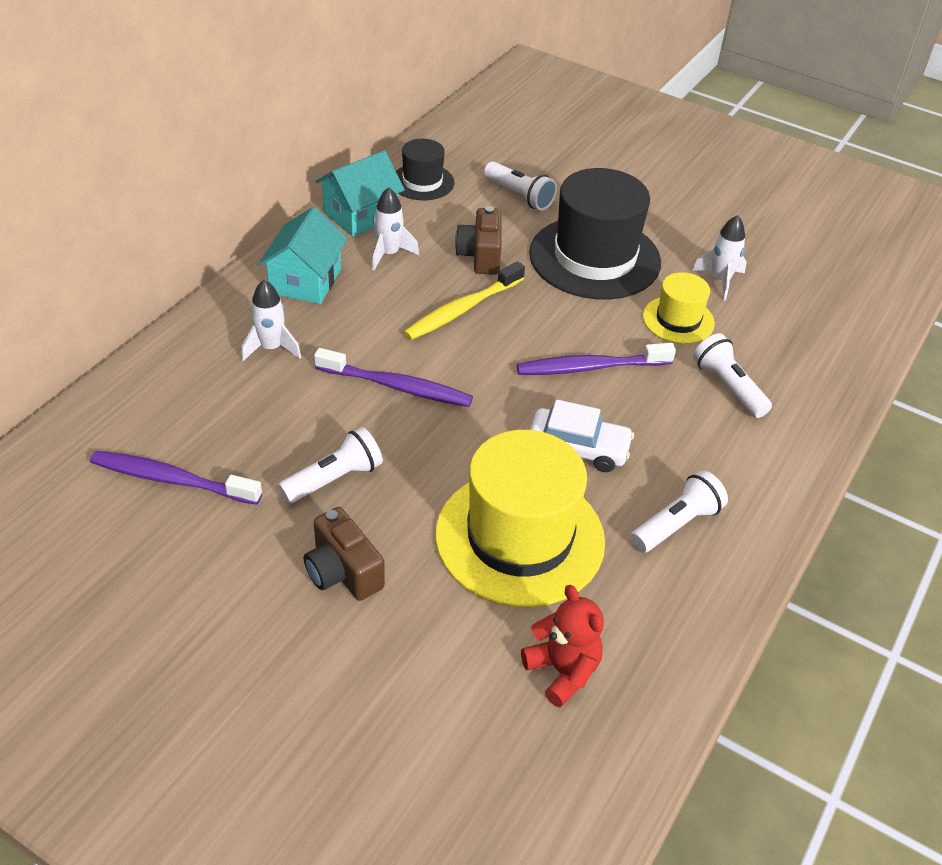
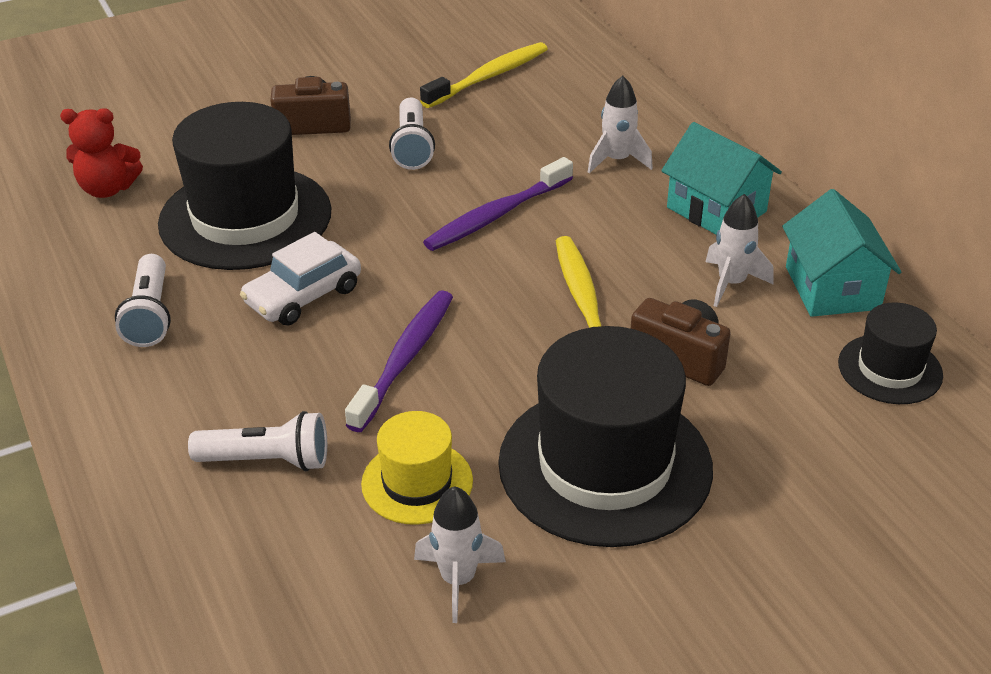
camera: 125 degrees right, 5 degrees down
(172, 479) = (488, 77): purple toothbrush -> yellow toothbrush
(519, 196) = (805, 455): white flashlight -> none
(519, 537) = (245, 217): yellow hat -> black hat

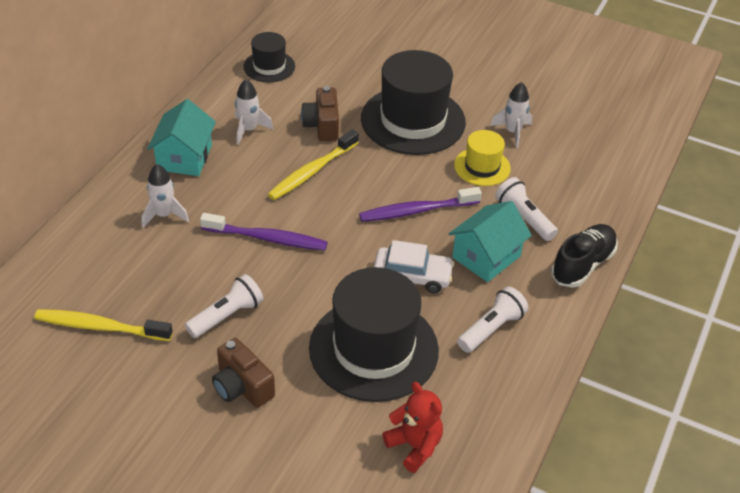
camera: 130 degrees left, 5 degrees up
(119, 464) = (582, 265): none -> black shoe
(832, 288) = (222, 98): turquoise house -> turquoise house (486, 257)

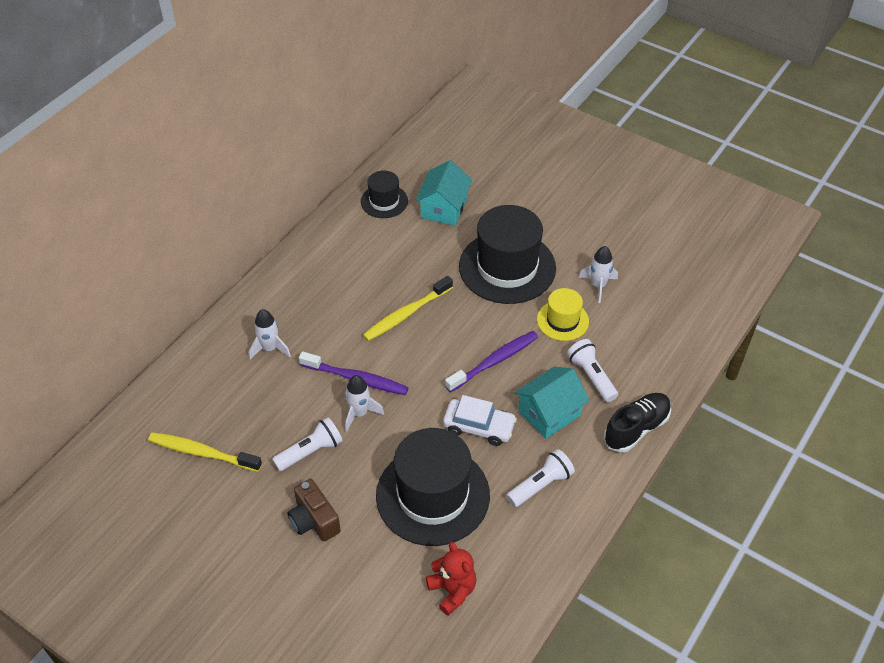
camera: 10 degrees right, 5 degrees up
(184, 157) = (295, 291): turquoise house -> turquoise house (444, 208)
(249, 130) = (356, 267): white rocket -> white rocket (359, 413)
(322, 125) = (423, 267): brown camera -> none
(416, 211) = (494, 361): purple toothbrush -> purple toothbrush turned 150 degrees clockwise

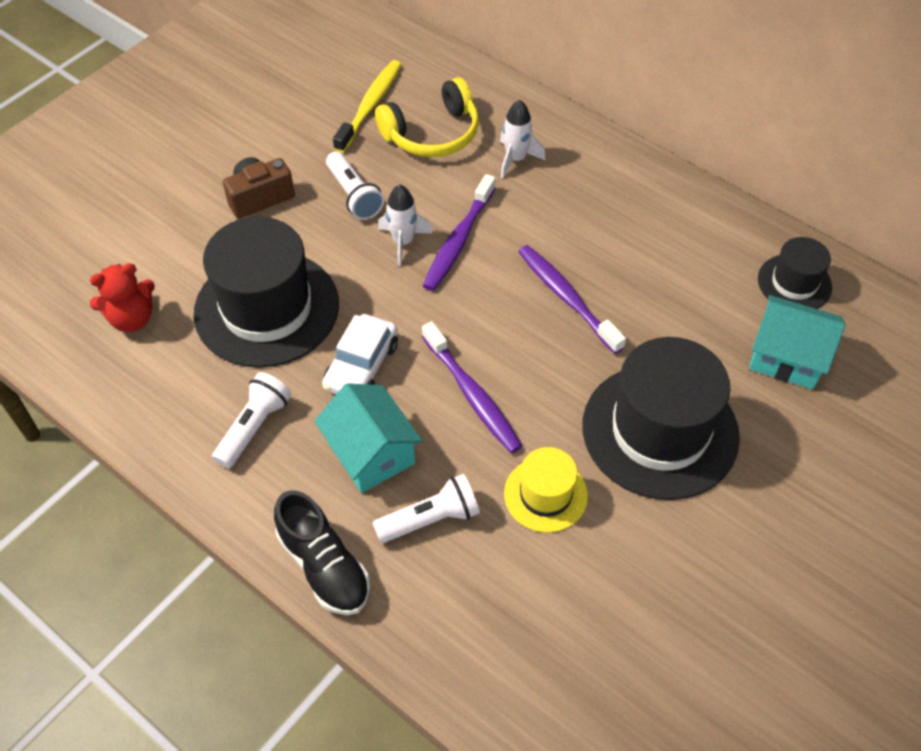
camera: 95 degrees right, 5 degrees up
(239, 405) = (432, 133): none -> yellow headphones
(406, 314) = (567, 298): yellow toothbrush -> purple toothbrush
(540, 485) = (254, 427): white flashlight -> white flashlight turned 120 degrees counterclockwise
(598, 286) = (619, 559): white rocket -> none

